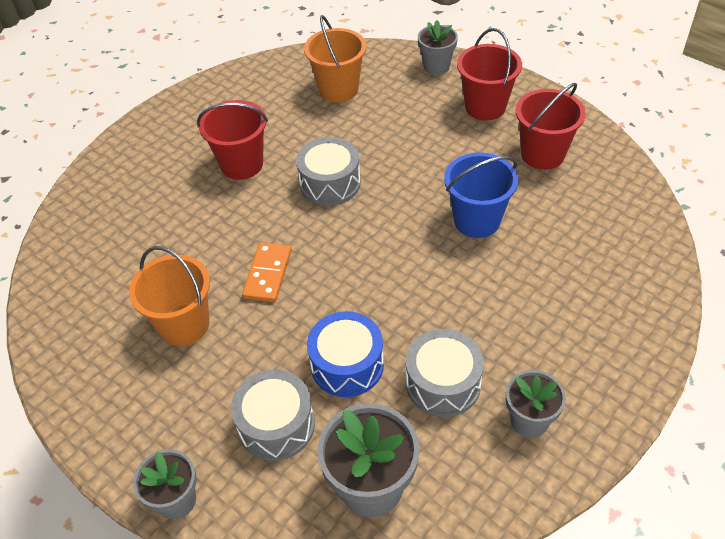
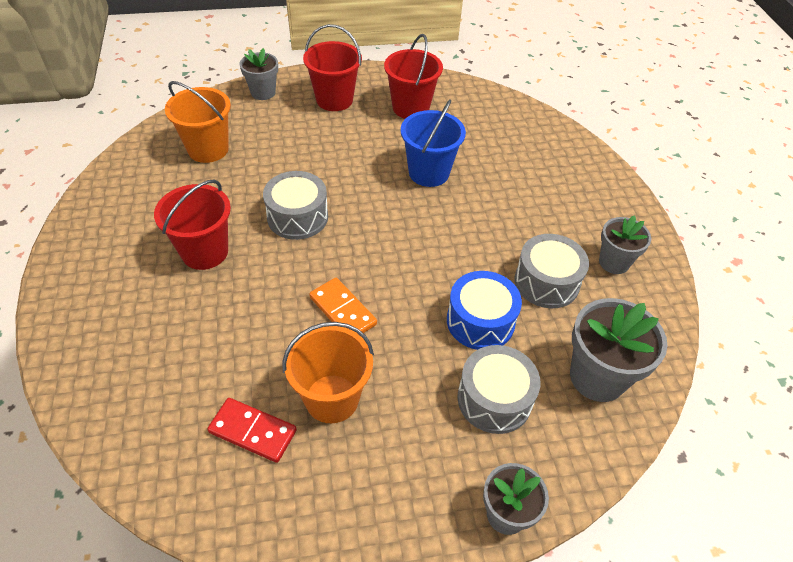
camera: 55 degrees left, 0 degrees up
(120, 303) = (253, 431): none -> red domino

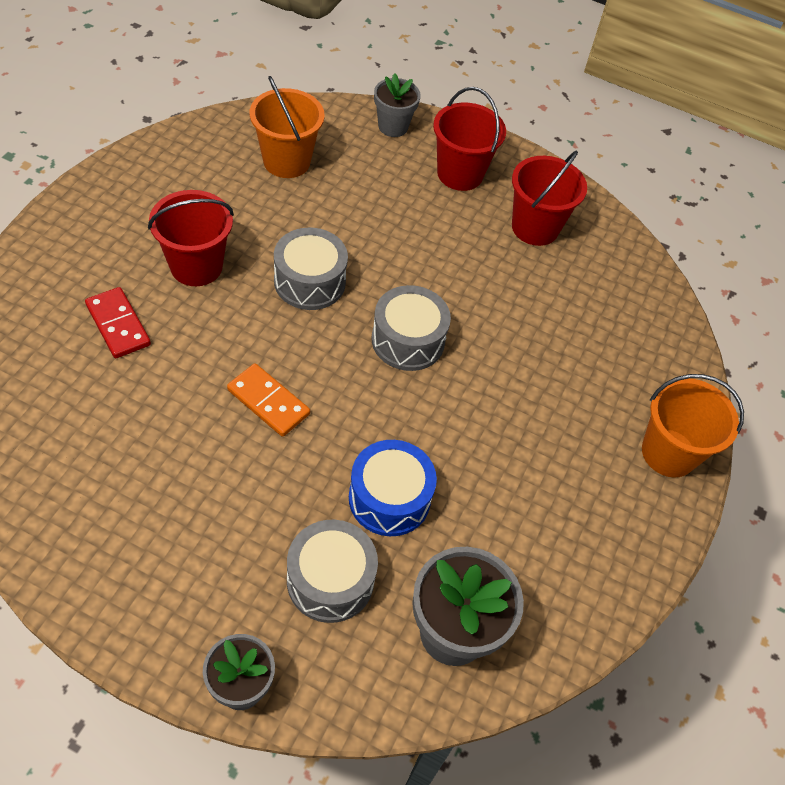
camera: 30 degrees right, 5 degrees up
(253, 431) = (97, 459): red domino -> red domino (118, 325)
(332, 398) = (186, 476): orange bucket -> orange bucket (668, 453)
(343, 311) = (268, 402): orange domino -> orange domino turned 45 degrees counterclockwise
(429, 172) = (485, 312): blue bucket -> none
(546, 282) = (497, 504): grey drum -> grey drum (408, 340)
(614, 262) = (594, 532): grey flower pot -> none

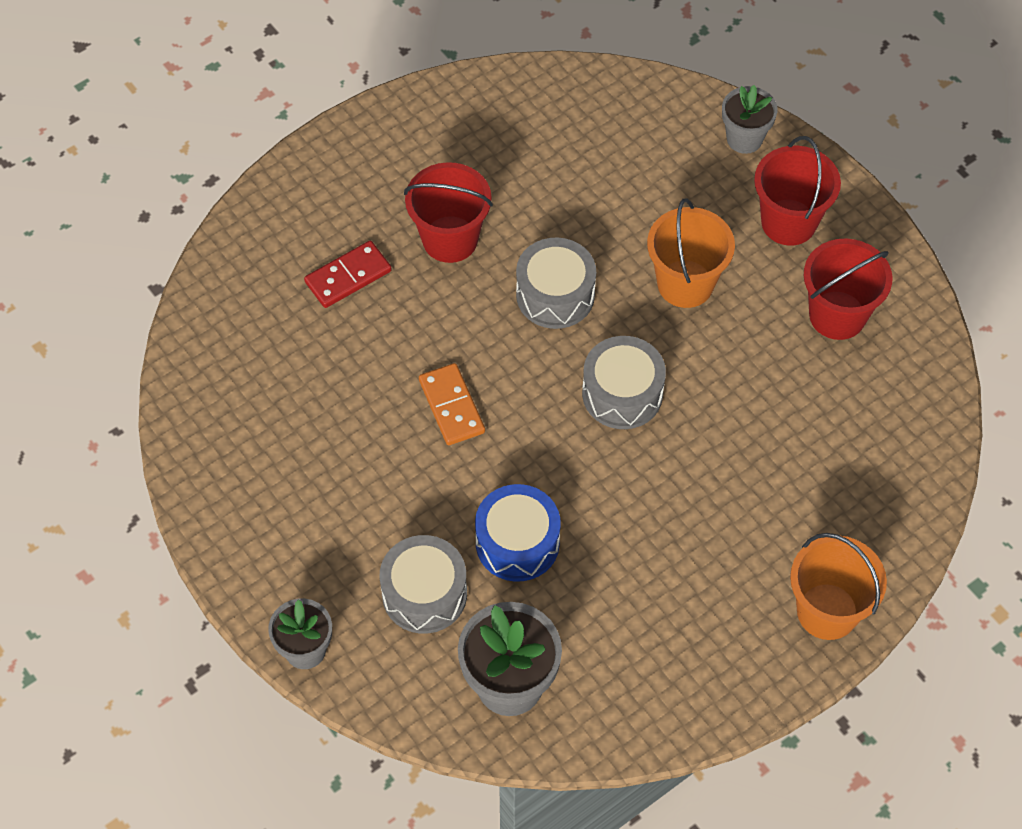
camera: 35 degrees right, 5 degrees up
(118, 325) = (348, 277): red domino -> red domino turned 60 degrees clockwise
(286, 161) = (602, 146): orange bucket -> orange bucket (685, 284)

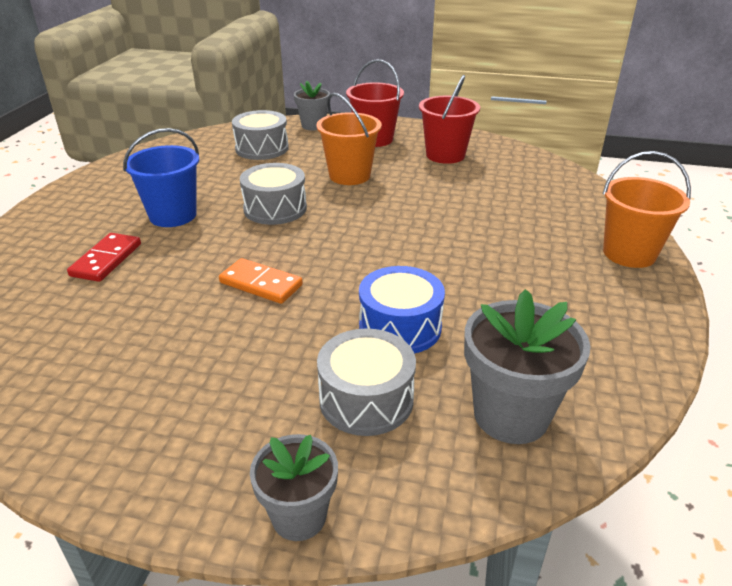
camera: 40 degrees left, 25 degrees down
(450, 239) = (173, 215): red bucket -> blue bucket
(622, 393) = (372, 227): grey drum -> grey drum (262, 148)

